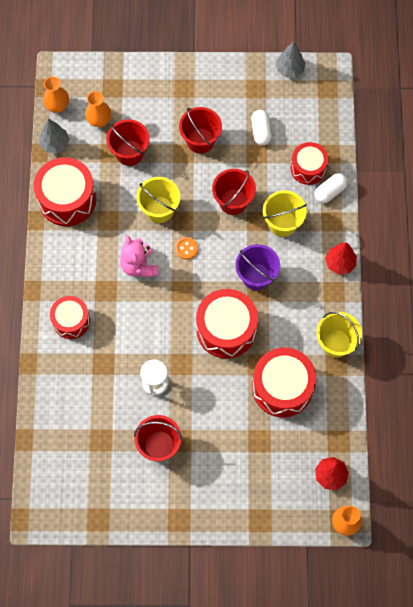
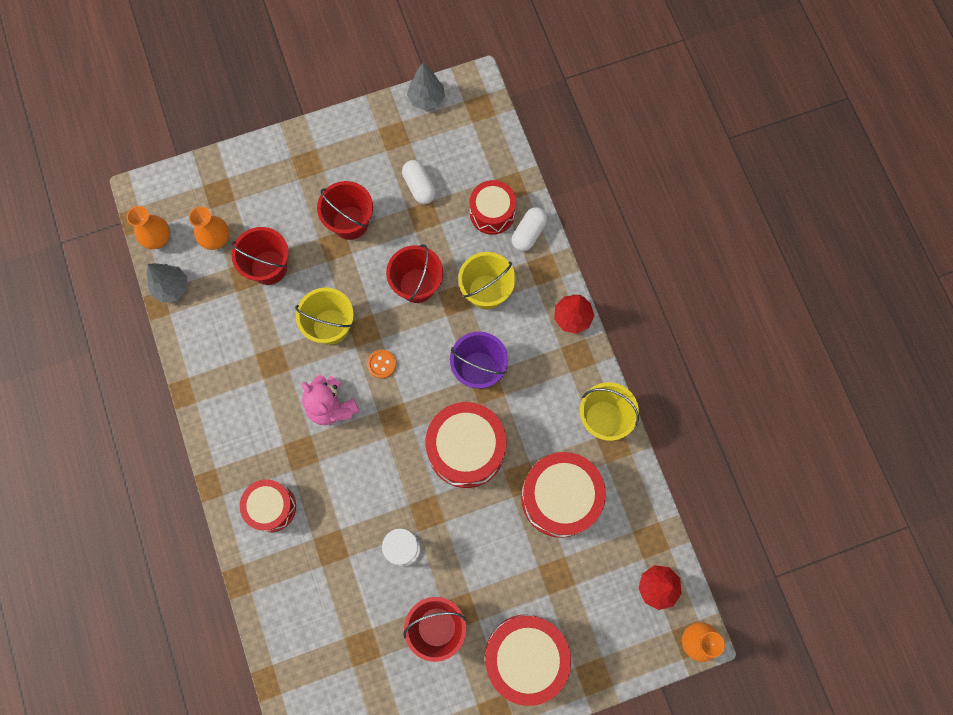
camera: 20 degrees left, 5 degrees up
(67, 199) = (212, 353): red drum -> red drum (525, 656)

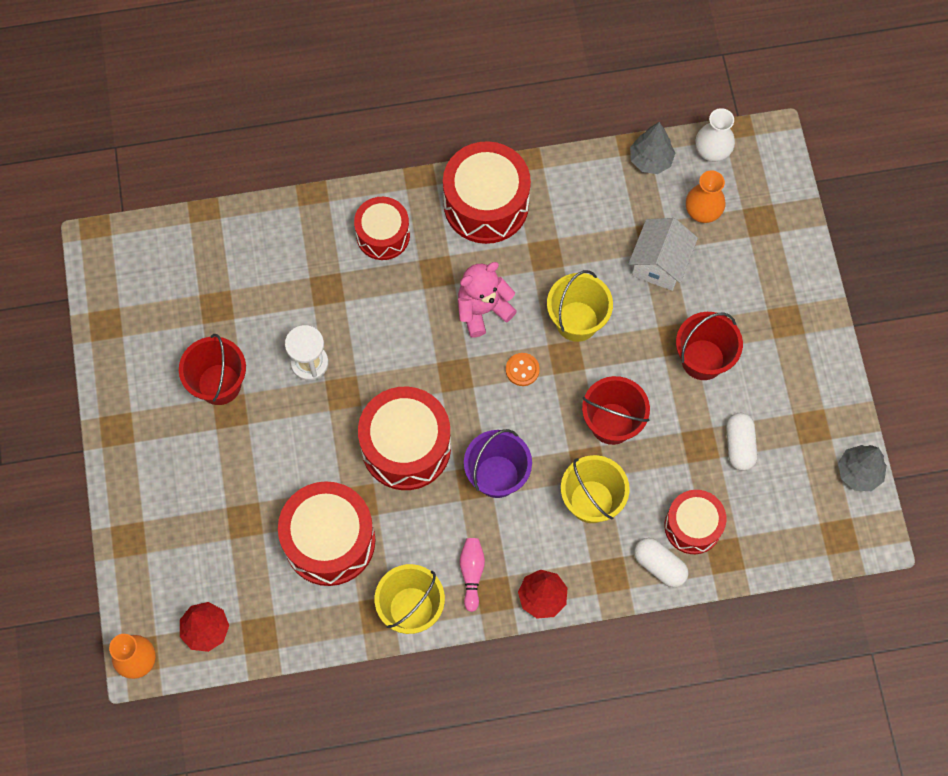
camera: 100 degrees right, 5 degrees down
(158, 239) = (712, 152): orange vase -> white vase
(269, 267) = (659, 263): red bucket -> white house
(419, 186) = (739, 445): white capsule -> white capsule turned 75 degrees counterclockwise
(525, 656) = (167, 471): red drum -> red drum (486, 204)
(564, 375) = (472, 573): none -> pink bowling pin

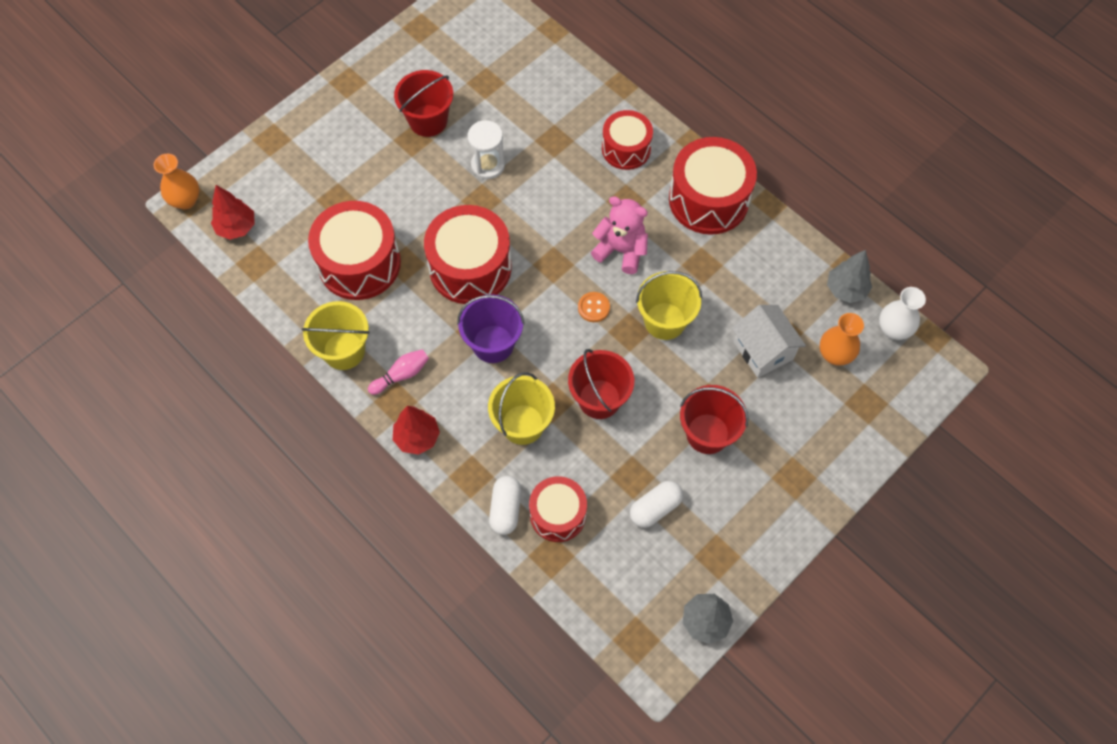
camera: 55 degrees right, 5 degrees down
(659, 263) = (763, 350): white house -> white house turned 75 degrees clockwise

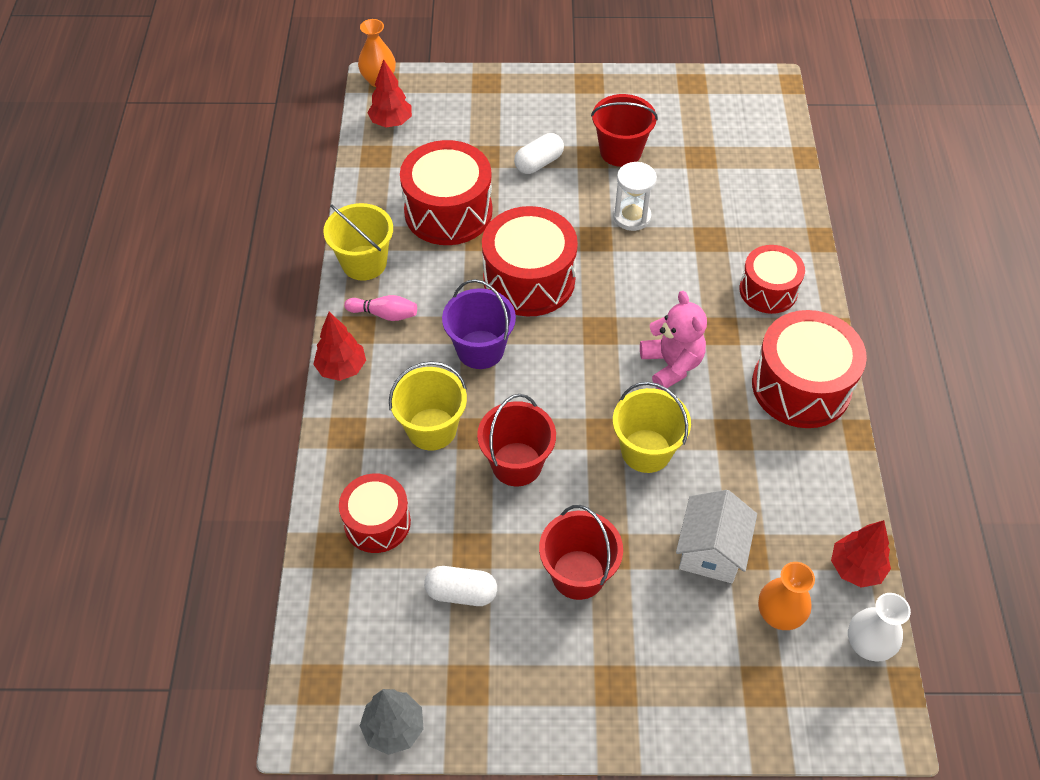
camera: 45 degrees right, 10 degrees down
(505, 509) = (342, 481): white capsule -> white capsule (539, 163)
(593, 308) = (595, 390): orange button -> none
(846, 289) = (856, 568): grey tree -> red tree

